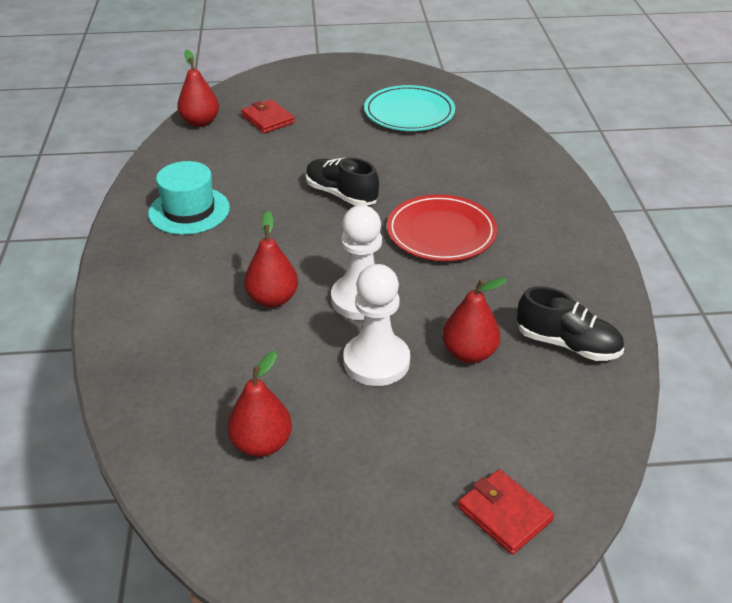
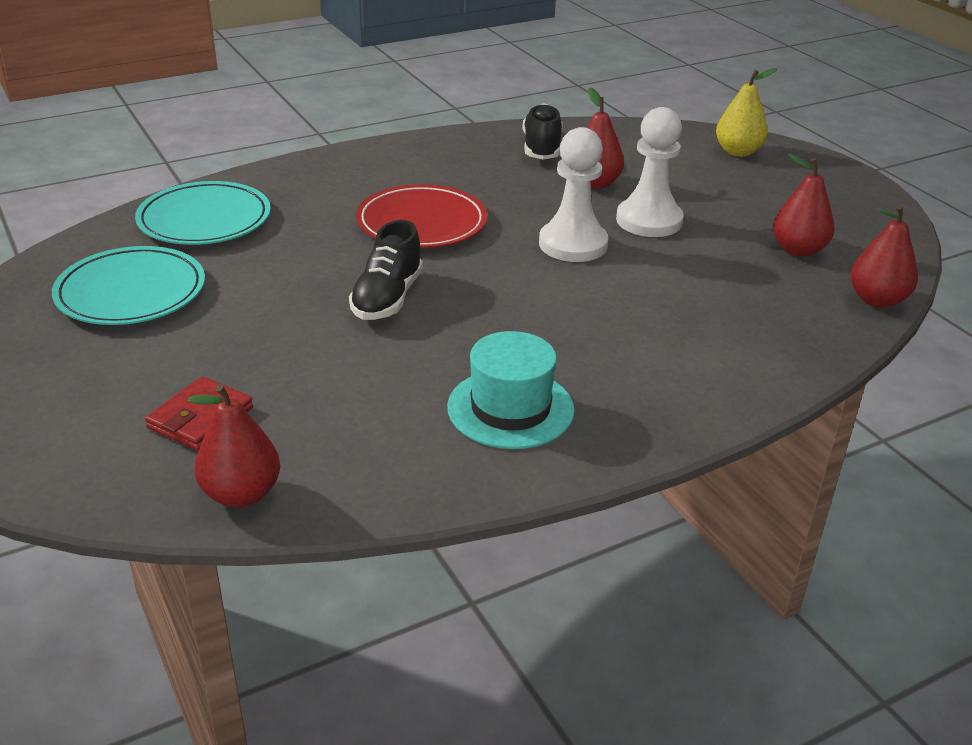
camera: 115 degrees left, 5 degrees down
(272, 299) = (622, 293): red pear -> red pear (877, 300)
(493, 145) = (204, 219): none -> turquoise plate
(504, 514) = (738, 152): red wallet -> yellow pear

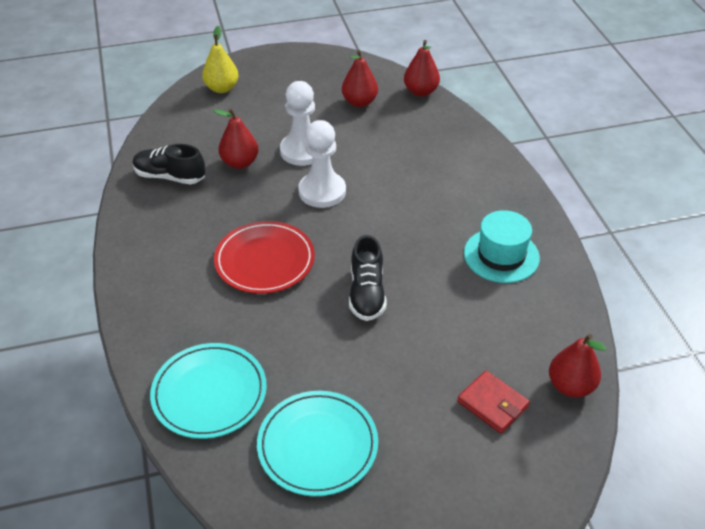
camera: 75 degrees left, 10 degrees up
(387, 298) = (367, 293): black shoe -> black shoe turned 60 degrees clockwise

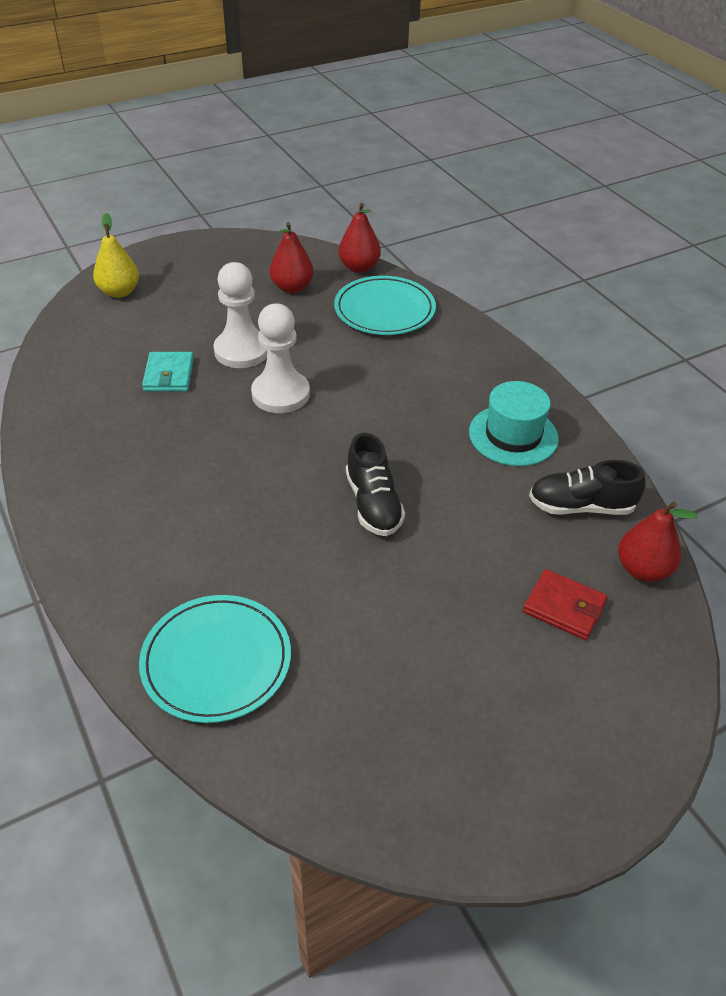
camera: 15 degrees left, 0 degrees up
(170, 176) = (84, 403): black shoe -> black shoe (581, 506)
(240, 163) = (169, 375): red pear -> turquoise wallet
(264, 260) = (236, 485): red plate -> none
(317, 445) = (374, 699): turquoise plate -> turquoise plate (384, 310)

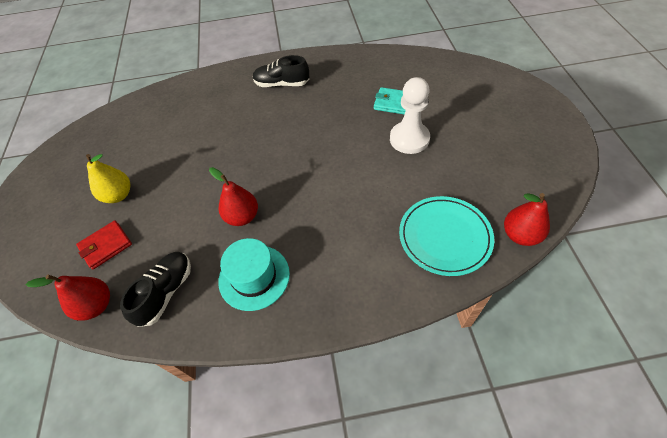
camera: 115 degrees right, 10 degrees up
(119, 292) = (496, 87): yellow pear -> yellow pear (118, 195)
(216, 661) = (178, 102): turquoise plate -> none
(280, 394) = (355, 151): white pawn -> none
(292, 287) = (490, 180): red pear -> red pear (242, 217)
(373, 504) = (235, 176): black shoe -> black shoe (282, 84)

